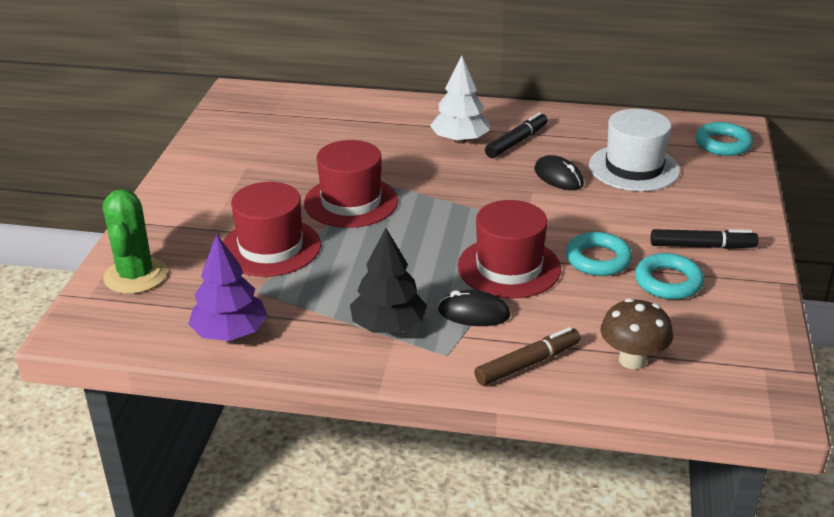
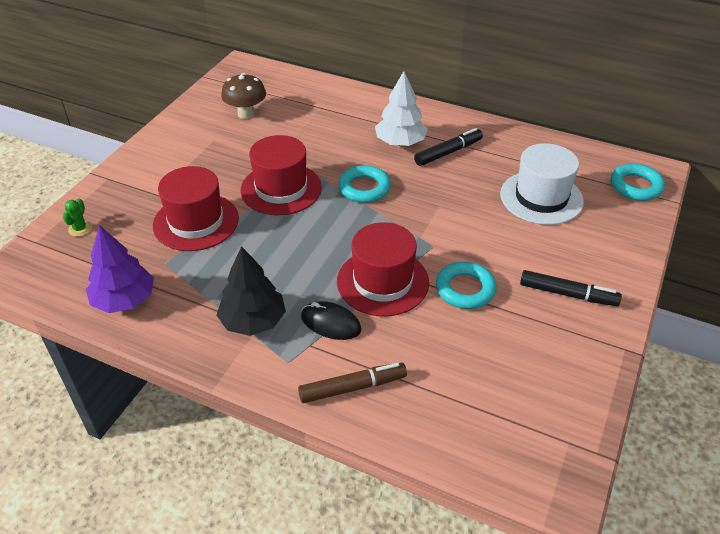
camera: 15 degrees right, 10 degrees up
(135, 276) = (80, 229): green cactus -> green cactus, size x0.45
(558, 177) = (469, 195): black mouse -> none
(632, 360) = (448, 405): brown mushroom -> brown mushroom (246, 114)
(668, 282) = (518, 326): turquoise ring -> turquoise ring (364, 188)

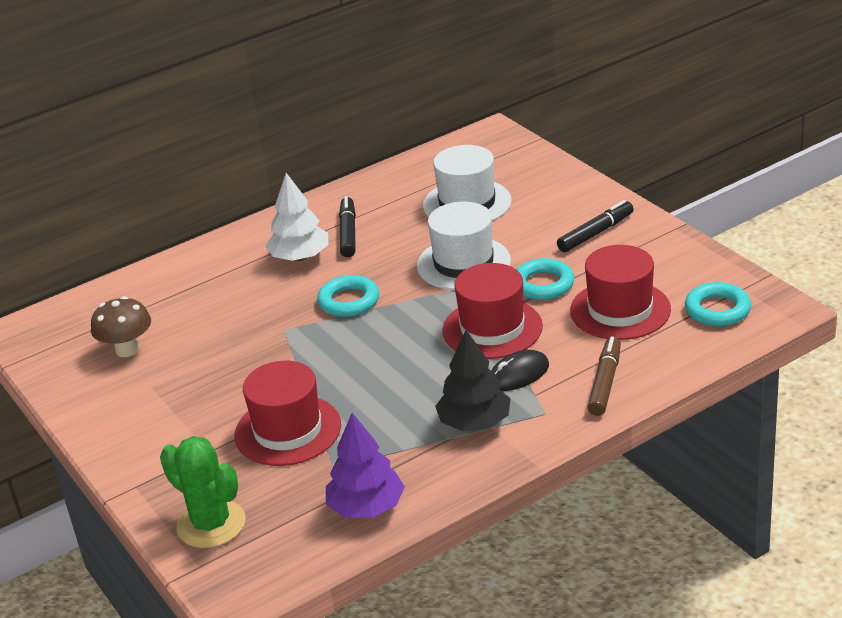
camera: 55 degrees left, 10 degrees down
(80, 229) = (211, 524): green cactus -> green cactus, size x2.24
(281, 189) = (293, 357): red hat -> red hat (620, 310)
(458, 229) = (463, 263): none -> white hat
(636, 186) = (501, 149): turquoise ring -> turquoise ring (717, 310)

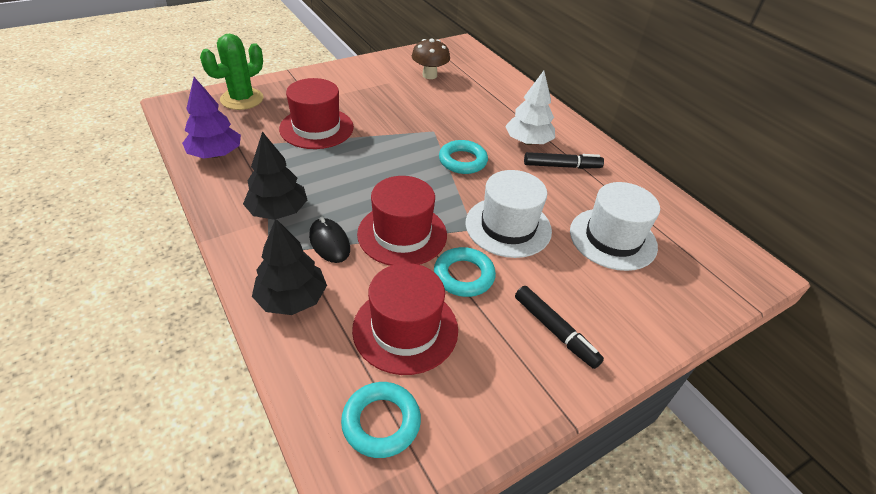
camera: 85 degrees right, 10 degrees up
(605, 382) = (292, 299): brown marker -> black tree

